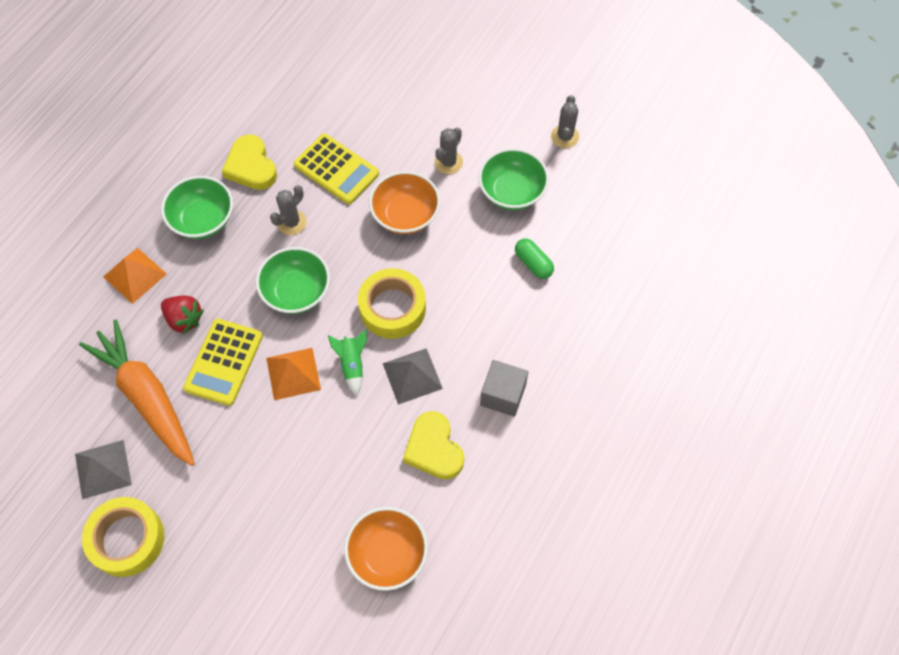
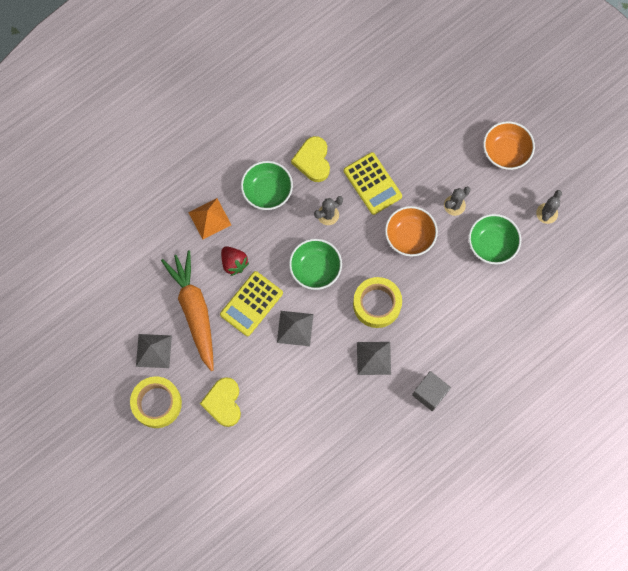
camera: 20 degrees right, 10 degrees up
(293, 373) = (295, 328): orange pyramid -> grey pyramid
(352, 364) = (336, 335): green rocket -> none
(387, 554) = (317, 473): orange bowl -> orange bowl (505, 152)
(434, 449) = (370, 414): yellow heart -> yellow heart (223, 403)
(533, 263) = (486, 305): green capsule -> none

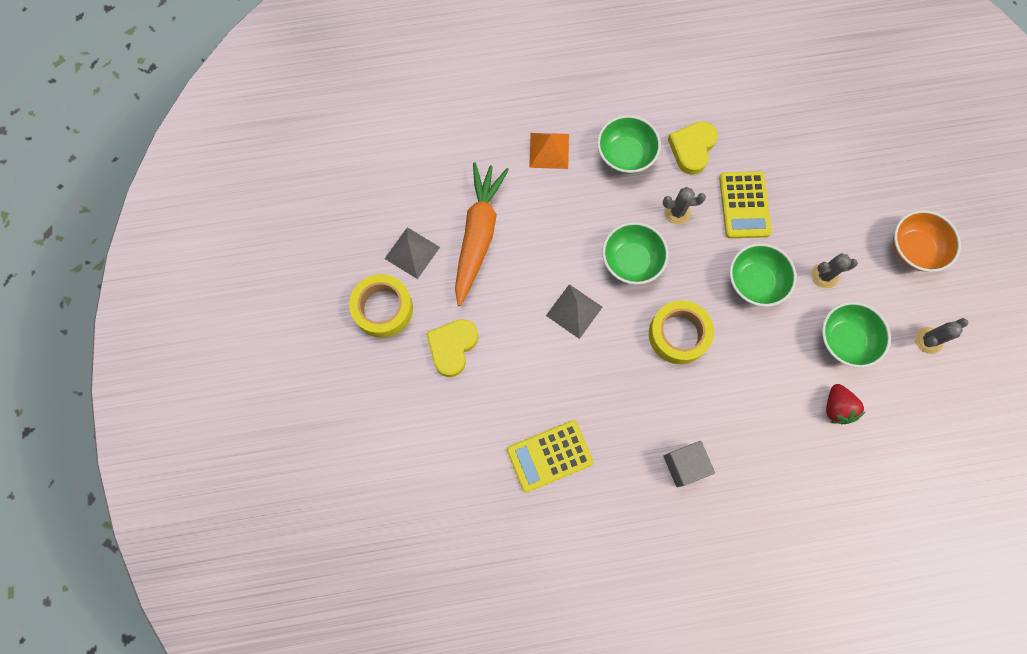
camera: 30 degrees right, 0 degrees up
(234, 263) = (548, 209): red strawberry -> red strawberry (836, 408)
(251, 304) = (542, 260): yellow calculator -> yellow calculator (549, 456)
(374, 358) = (642, 391): grey pyramid -> none
(409, 237) = (755, 282): orange bowl -> green bowl

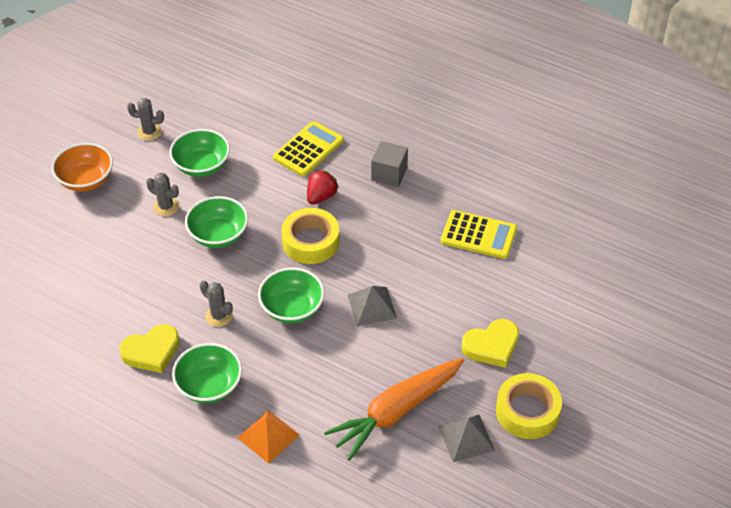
camera: 140 degrees left, 25 degrees down
(744, 205) = (163, 285): yellow calculator -> yellow calculator (308, 149)
(836, 408) = (254, 139): red strawberry -> red strawberry (321, 196)

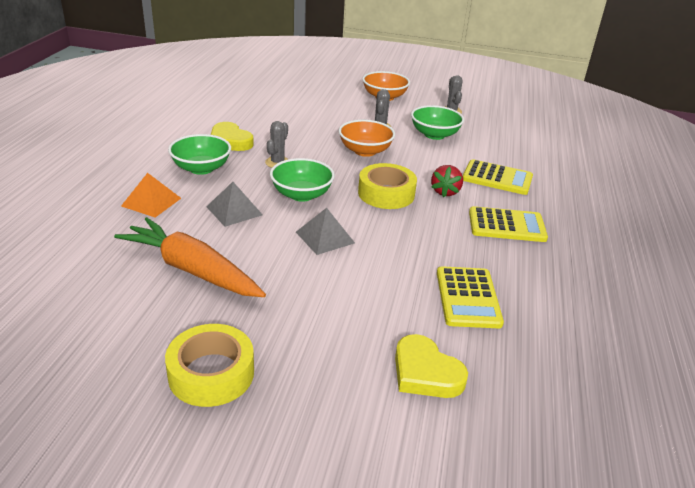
camera: 70 degrees right, 15 degrees down
(218, 235) = (365, 151): green bowl -> orange bowl
(321, 196) = (445, 192): red strawberry -> red strawberry turned 90 degrees clockwise
(389, 174) = (506, 225): grey cube -> yellow calculator
(466, 438) = (163, 325): grey pyramid -> grey pyramid (234, 210)
(491, 346) = (305, 329): yellow heart -> yellow heart (425, 373)

